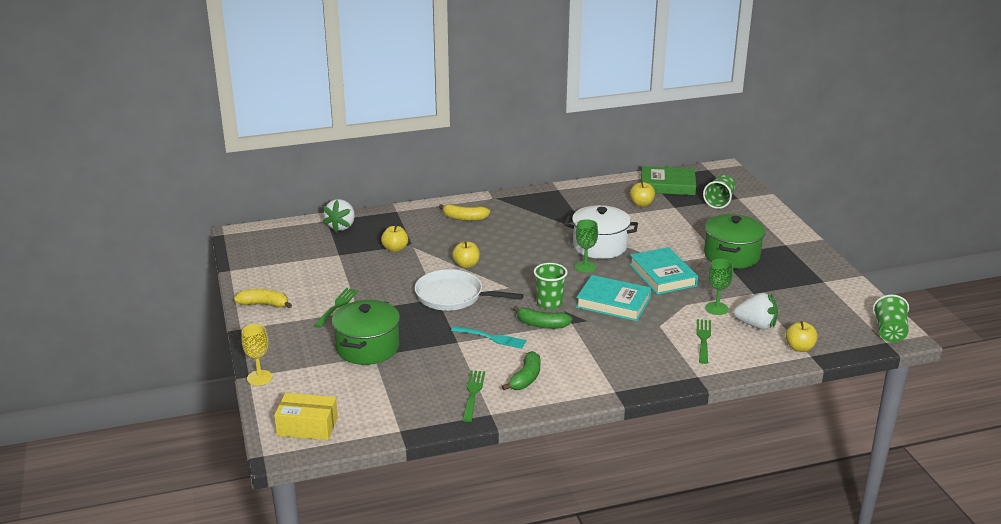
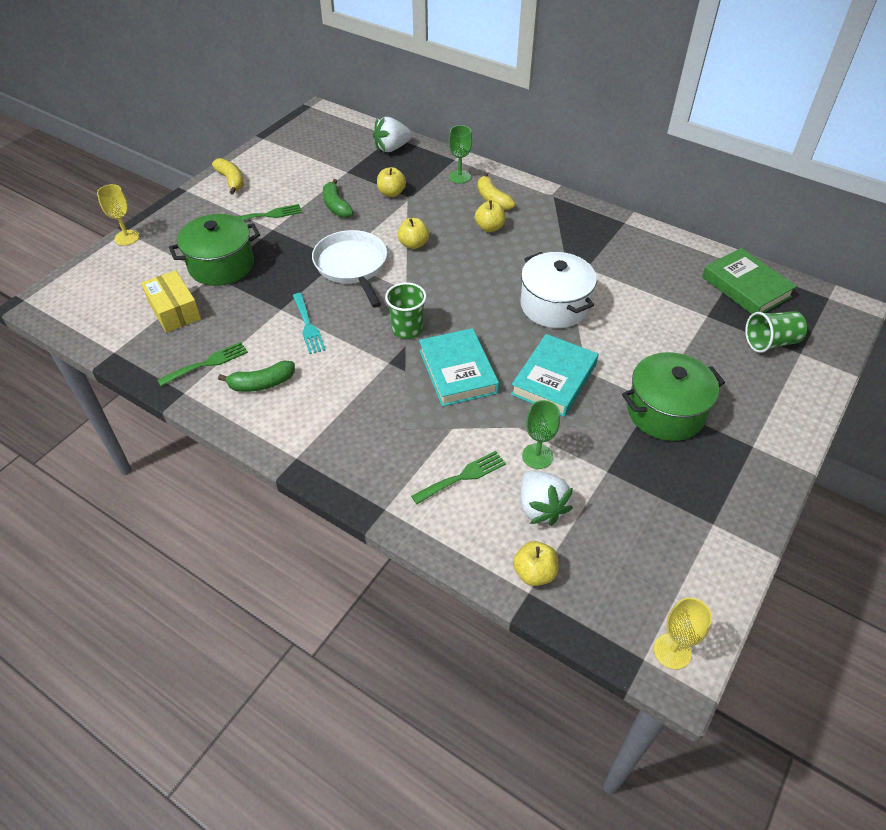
camera: 50 degrees right, 20 degrees up
(307, 426) = (79, 299): yellow box -> yellow box (174, 310)
(541, 324) = (364, 344): green banana -> green banana (336, 206)
(585, 267) = (502, 317): green goblet -> green goblet (459, 177)
(641, 204) = (678, 289): yellow apple -> yellow apple (489, 227)
(889, 332) = (672, 651): green cup -> yellow goblet

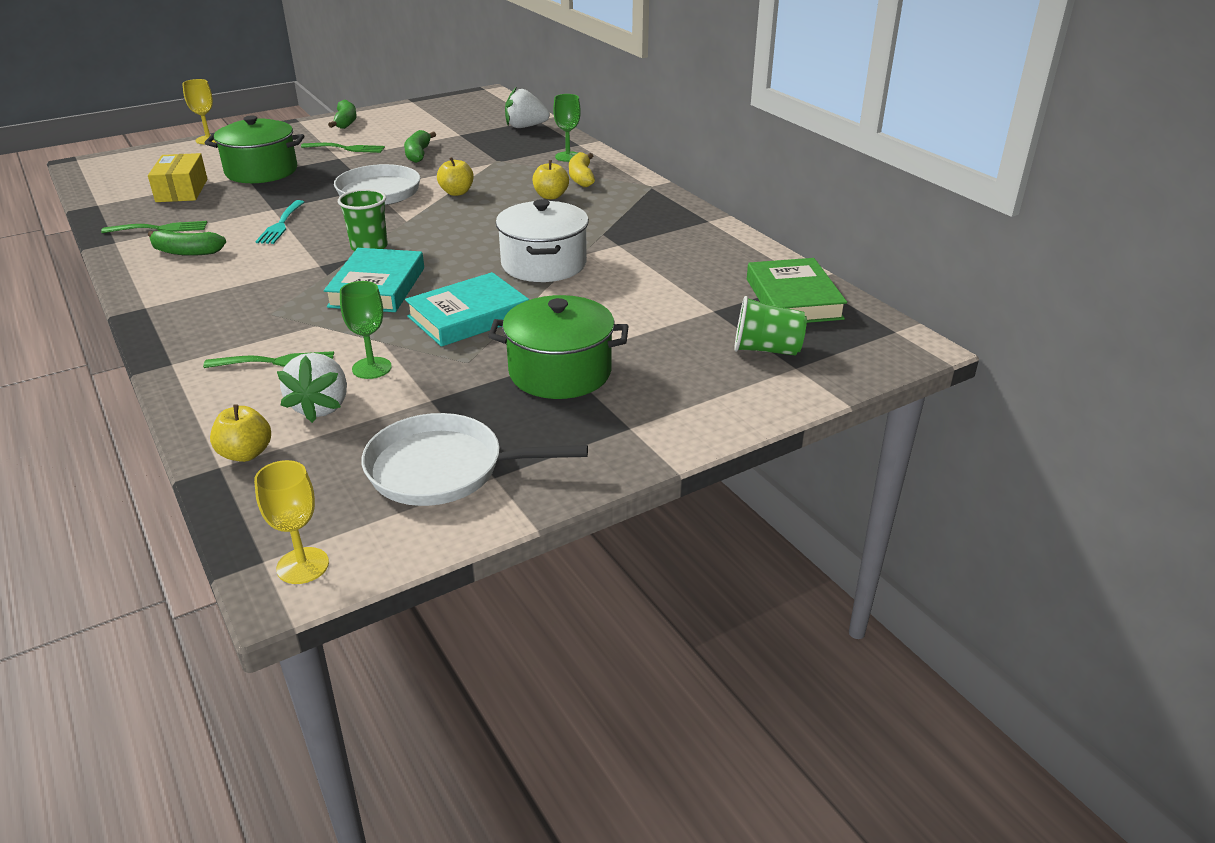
camera: 25 degrees right, 15 degrees down
(231, 181) = (345, 122): yellow banana -> green banana
(391, 193) = (483, 155): yellow apple -> none
(676, 530) = (443, 469): none -> white pan

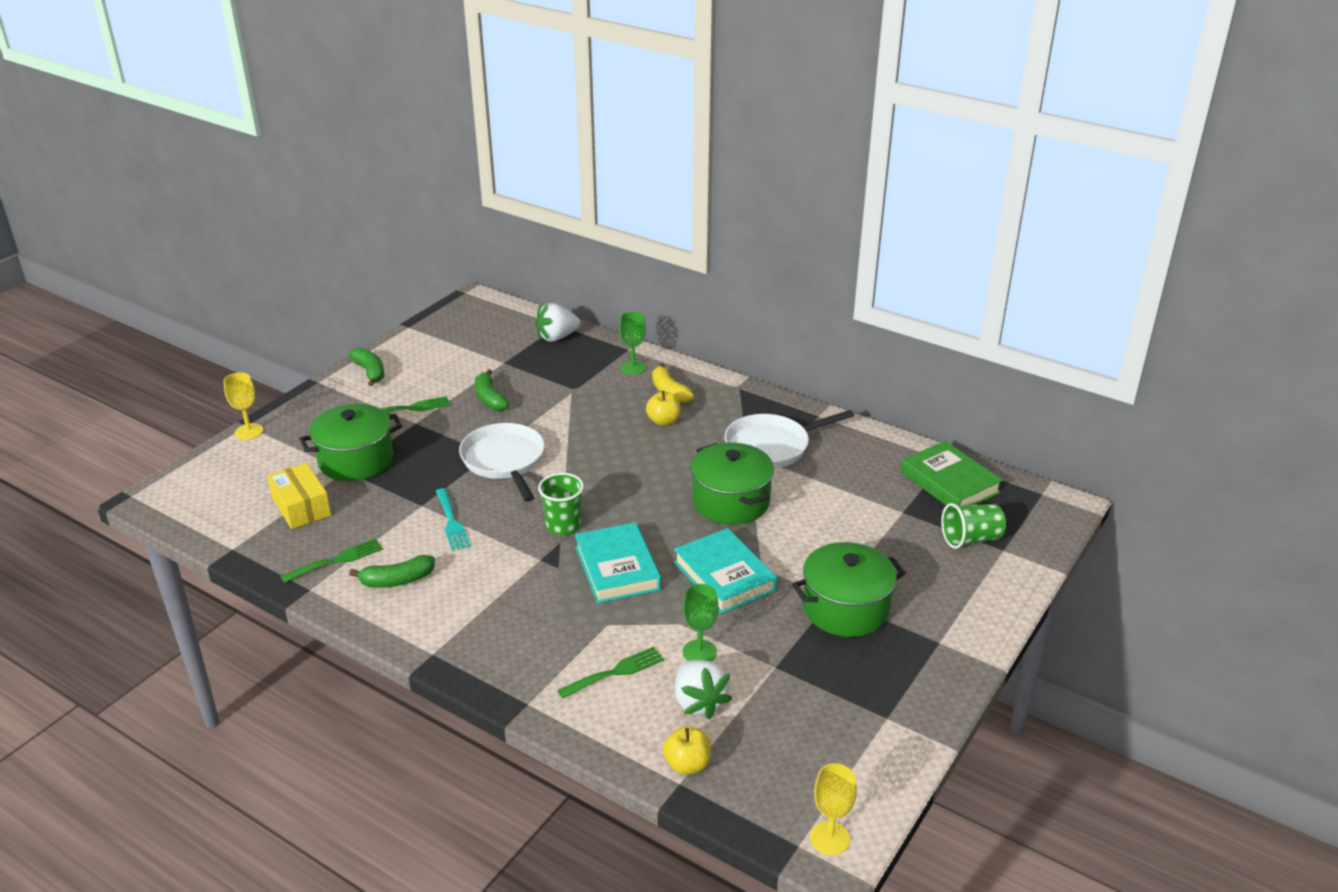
camera: 25 degrees left, 0 degrees up
(443, 469) = (846, 724): white pan -> white pan (771, 446)
(456, 192) = (575, 438): yellow apple -> none
(468, 316) = (724, 576): turquoise book -> turquoise book turned 60 degrees counterclockwise
(544, 264) = (731, 501): white pot -> green pot

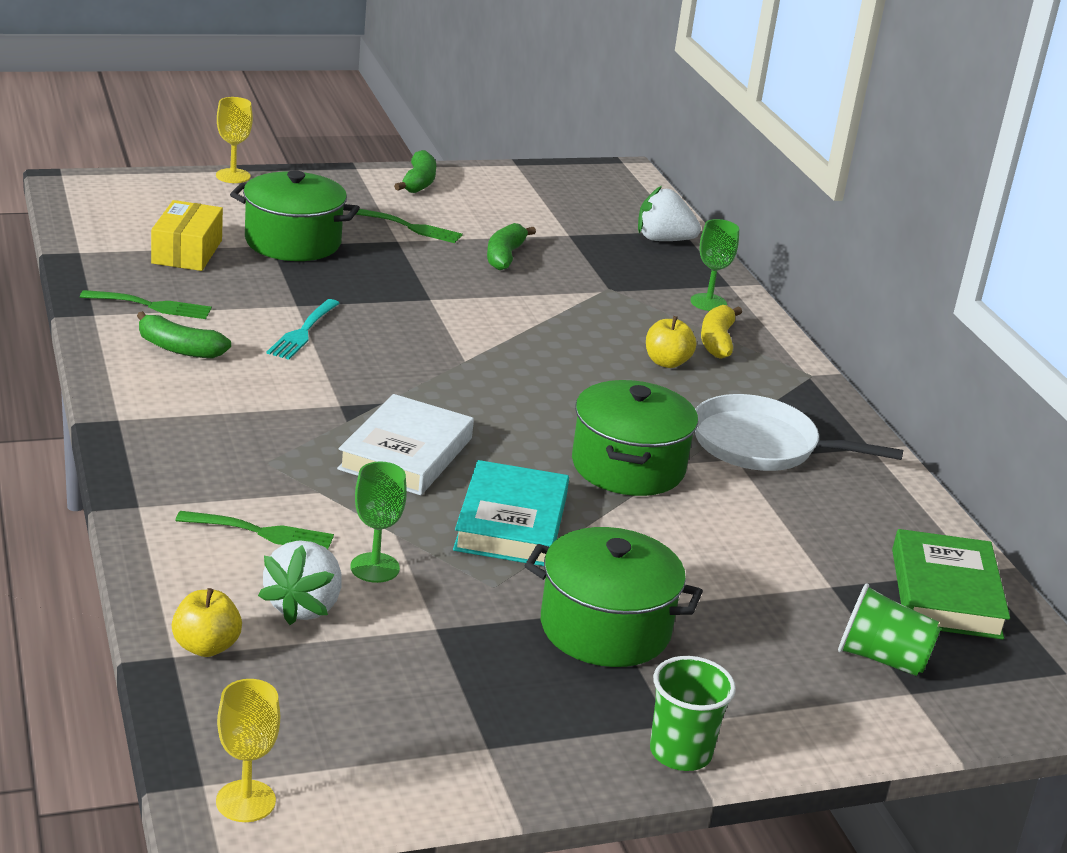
camera: 35 degrees right, 5 degrees down
(504, 461) = (436, 311): white pan -> none
(563, 526) = (408, 391): green cup -> green cup (680, 752)
(617, 568) = (406, 453): turquoise book -> white book

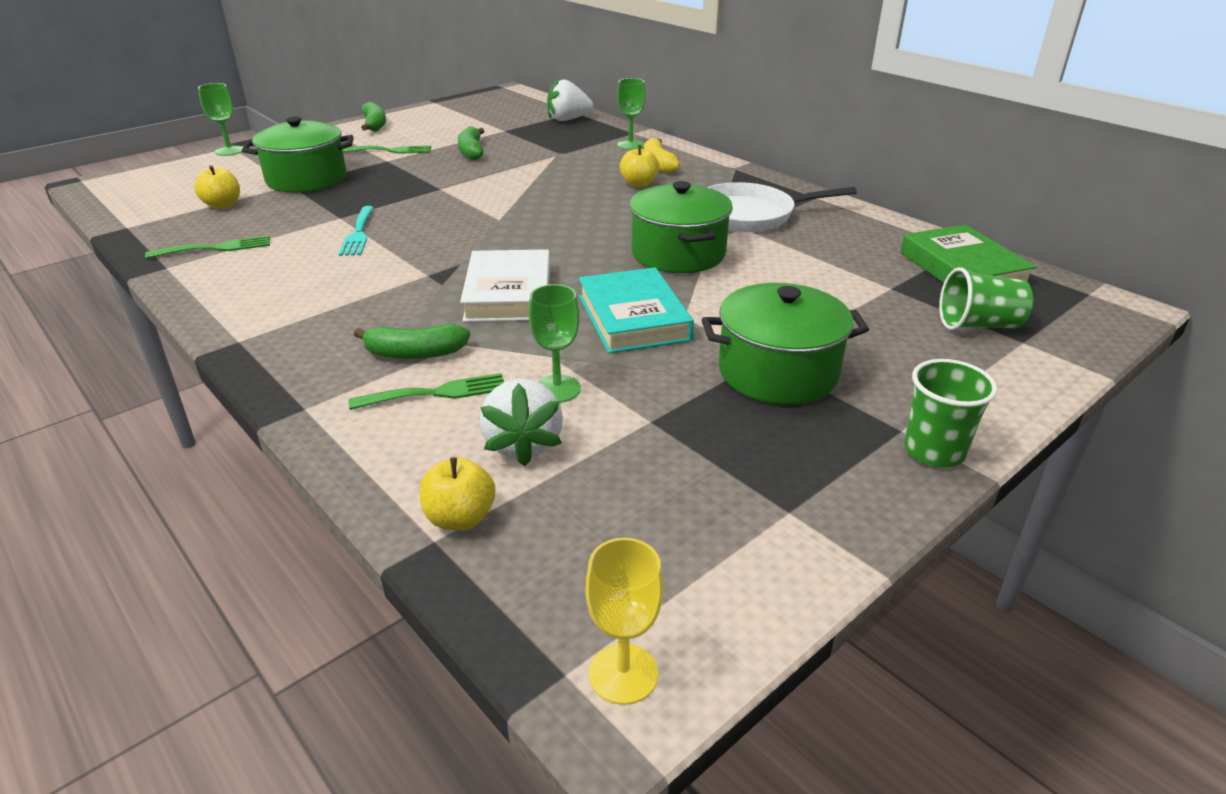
camera: 20 degrees left, 5 degrees up
(179, 348) = (260, 272): green banana -> green banana (415, 353)
(187, 252) = (223, 205): yellow box -> yellow apple
(233, 176) = (229, 151): yellow goblet -> green goblet

